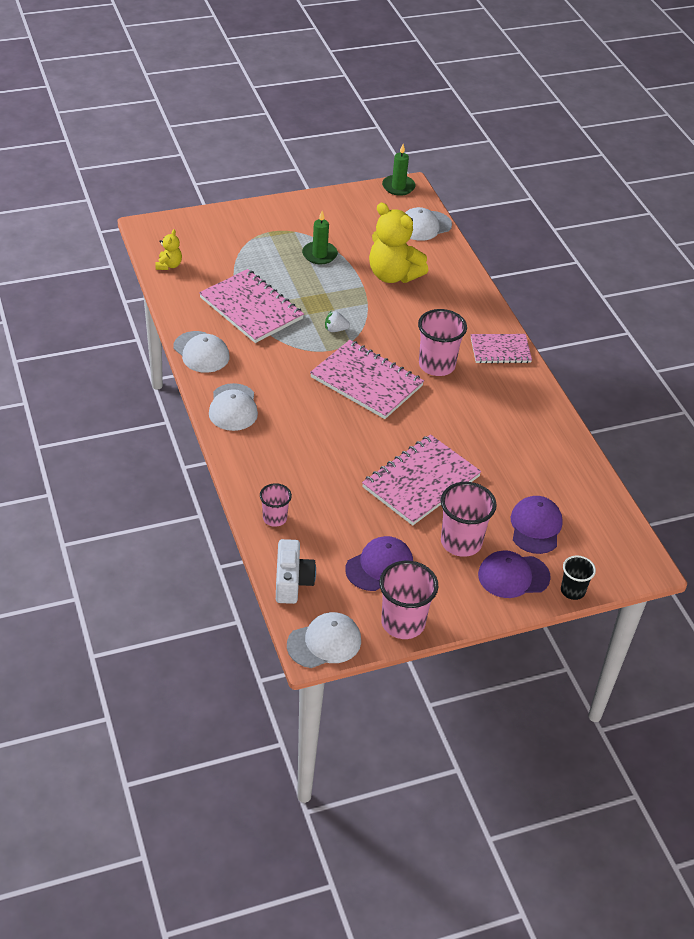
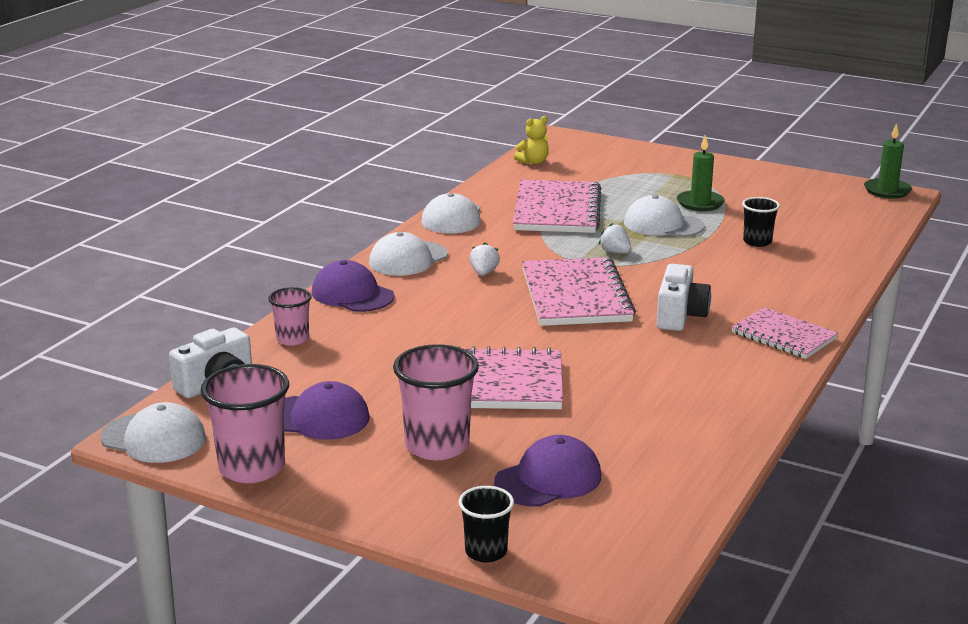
camera: 50 degrees right, 20 degrees down
(293, 393) = (484, 273): none -> white strawberry
(393, 275) = (757, 242): yellow teddy bear -> black cup
(424, 226) = (866, 224): white cap -> white cap (663, 224)
(436, 365) = (680, 316): pink cup -> white camera
(513, 576) = (440, 501): purple cap -> purple cap (352, 294)

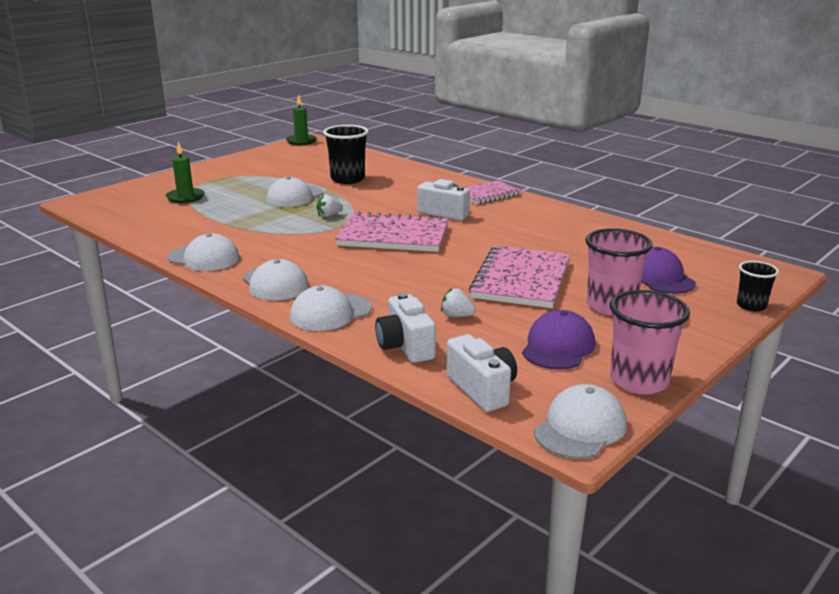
camera: 75 degrees left, 0 degrees up
(292, 339) = (405, 346): pink cup -> white camera
(352, 294) = (330, 313): purple cap -> white cap
(484, 273) = (329, 259): white strawberry -> white strawberry (457, 316)
(533, 162) = (120, 217): yellow teddy bear -> none
(556, 210) = (232, 222): pink notebook -> none
(700, 203) = (268, 182): green candle -> green candle (185, 197)
(757, 242) = (347, 179): black cup -> black cup, size x1.71

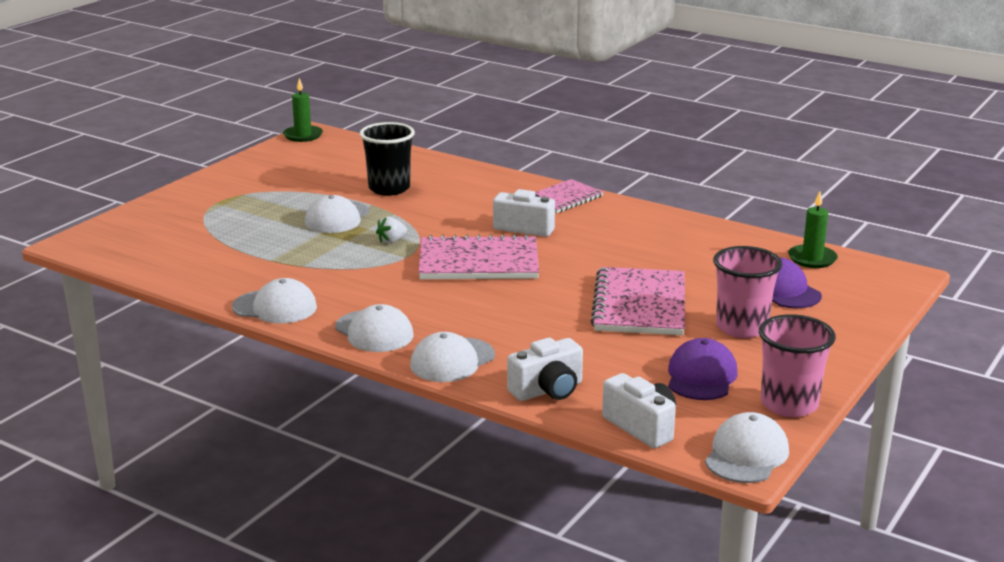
camera: 10 degrees left, 0 degrees up
(185, 197) = (203, 228): green candle -> green candle (812, 259)
(405, 346) = (548, 390): white camera -> white camera turned 90 degrees counterclockwise
(457, 316) = (587, 352): white strawberry -> none
(751, 306) = (880, 315): black cup -> none

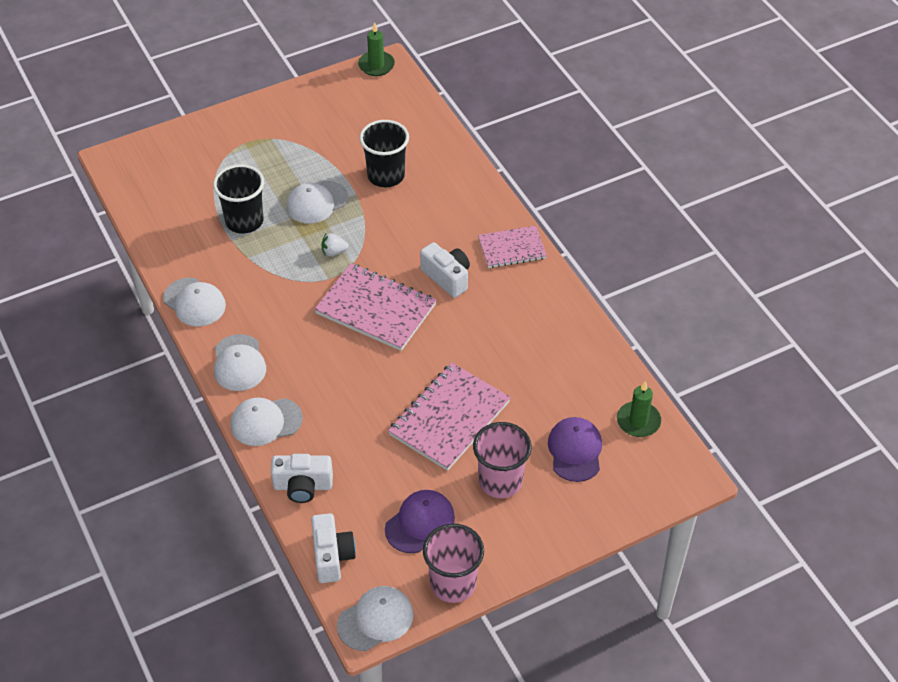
camera: 30 degrees right, 25 degrees up
(271, 246) = (244, 221): none -> black cup

